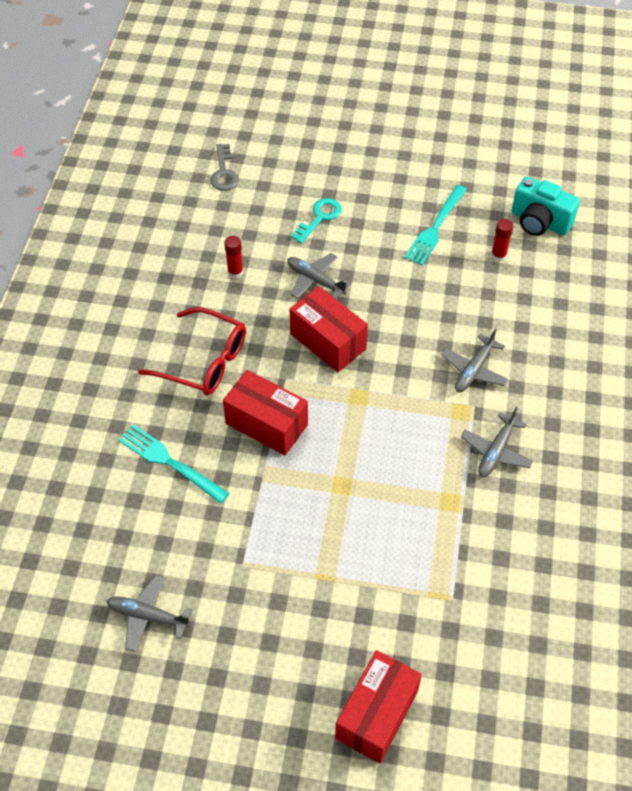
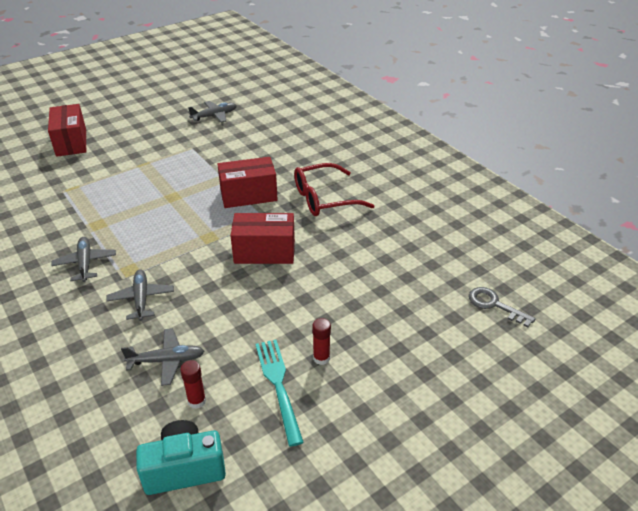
camera: 135 degrees right, 15 degrees down
(170, 462) = (278, 156): turquoise fork -> none
(235, 272) = (378, 249): red glue stick -> red glue stick (321, 358)
(315, 280) = (321, 280): grey plane -> grey plane (167, 361)
(319, 218) = (378, 324): turquoise key -> none

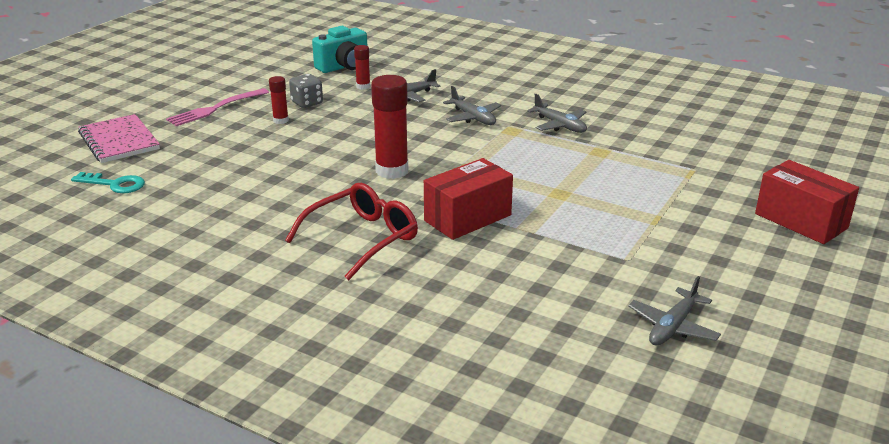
camera: 155 degrees right, 10 degrees down
(264, 252) = (392, 171): red box -> red glue stick
(278, 386) = (307, 103): turquoise fork -> grey dice
(384, 411) = (216, 108): none -> pink fork
(494, 305) = (115, 184): grey key -> turquoise key
(496, 376) = (119, 141): none -> pink notebook

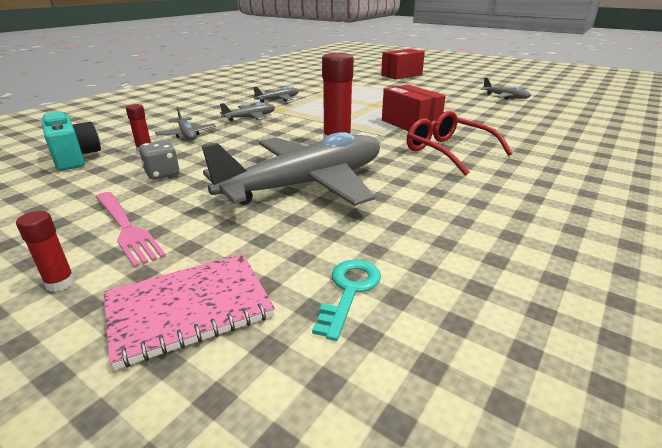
camera: 85 degrees left, 0 degrees up
(277, 161) = (306, 184): none -> grey plane
(281, 120) = (201, 186): red glue stick -> red glue stick (60, 283)

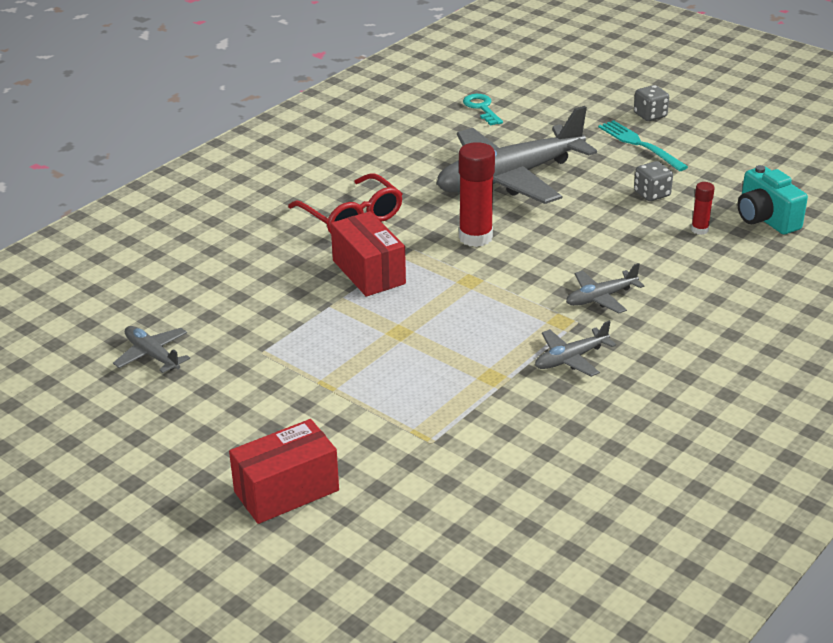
camera: 175 degrees left, 5 degrees up
(60, 283) = (650, 115): red glue stick -> grey dice
(126, 228) = (639, 144): pink fork -> turquoise fork
(187, 135) = (669, 257): grey plane -> none
(189, 309) = (568, 103): pink notebook -> none
(349, 291) = (481, 108): turquoise key -> turquoise key turned 135 degrees clockwise

